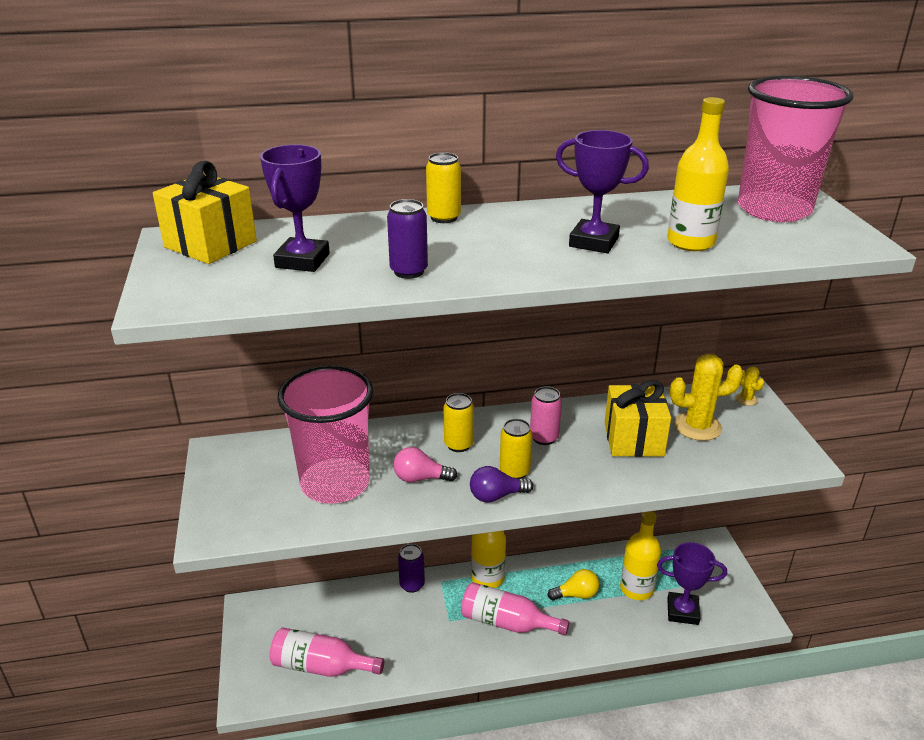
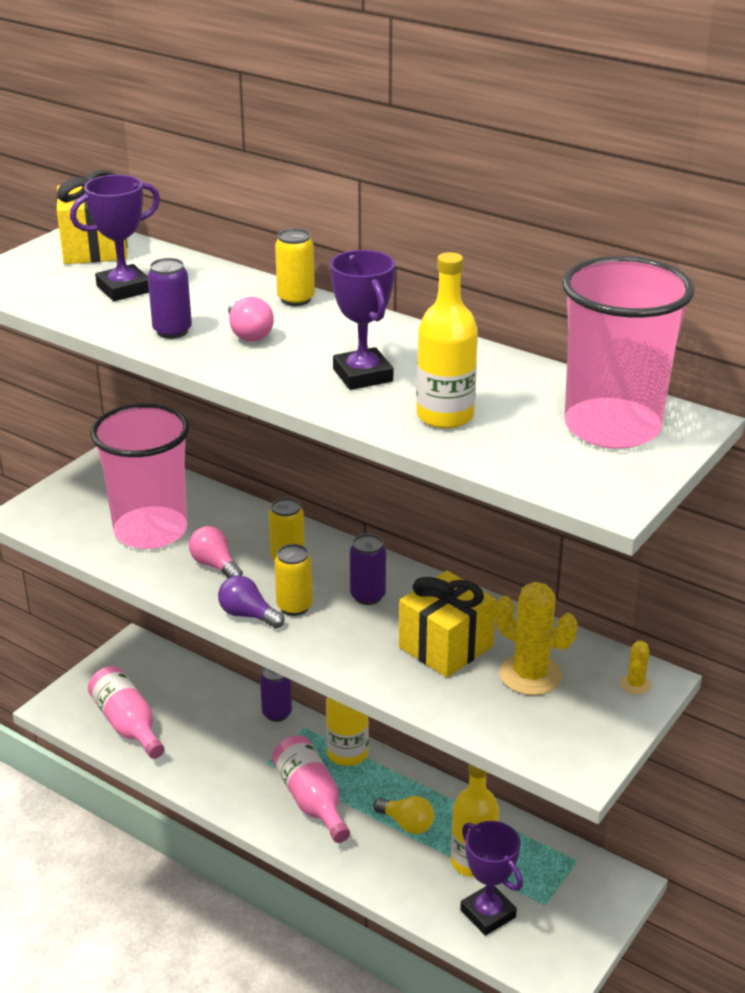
camera: 45 degrees right, 0 degrees up
(465, 250) = (248, 334): none -> pink light bulb
(544, 438) = (368, 596): pink can -> purple can

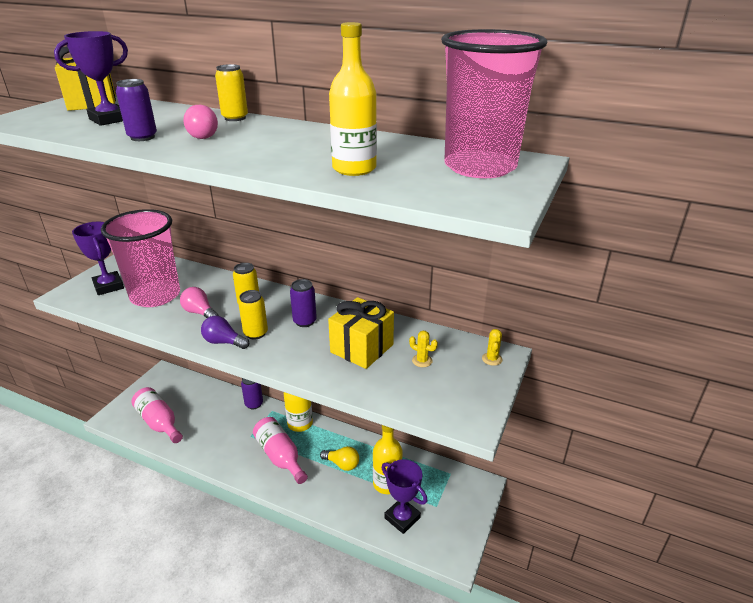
camera: 10 degrees left, 0 degrees up
(363, 375) = (287, 151): purple trophy -> purple trophy (108, 286)
(530, 675) = (422, 361): yellow cactus -> yellow cactus, size x0.48

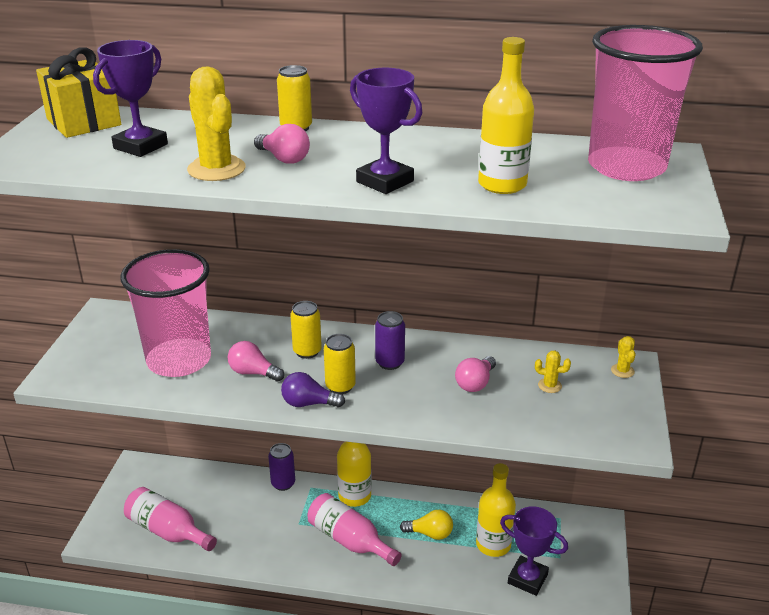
camera: 15 degrees left, 0 degrees up
(108, 286) = (106, 358): purple trophy -> purple trophy (385, 181)
(142, 137) = (216, 169): purple can -> yellow cactus
(362, 348) = (475, 383): yellow gift -> pink light bulb

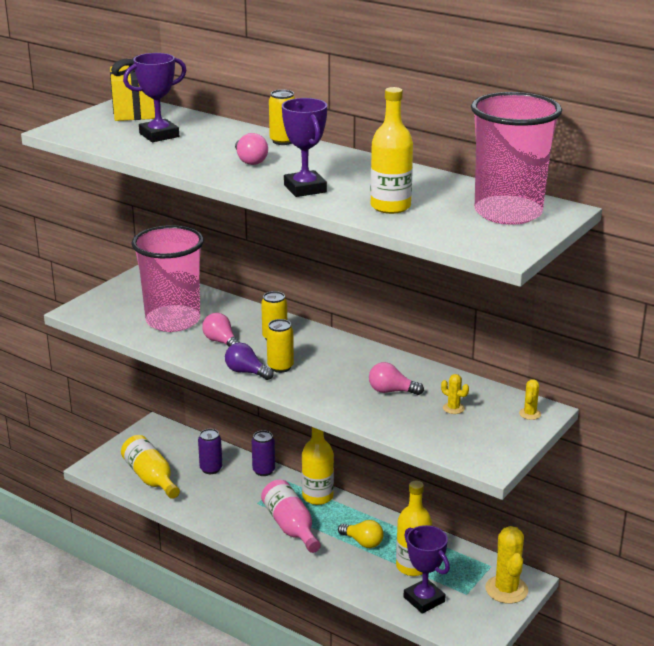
camera: 25 degrees right, 5 degrees down
(168, 531) = (151, 478): pink bottle -> yellow bottle
(216, 169) = (195, 159): yellow cactus -> yellow cactus (506, 589)
(390, 363) = (334, 360): purple can -> purple can (211, 469)
(475, 383) = (391, 391): pink light bulb -> pink light bulb turned 45 degrees clockwise

